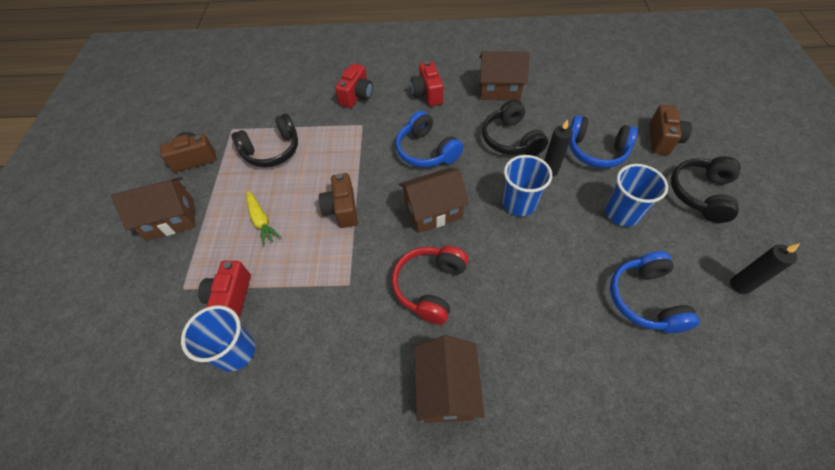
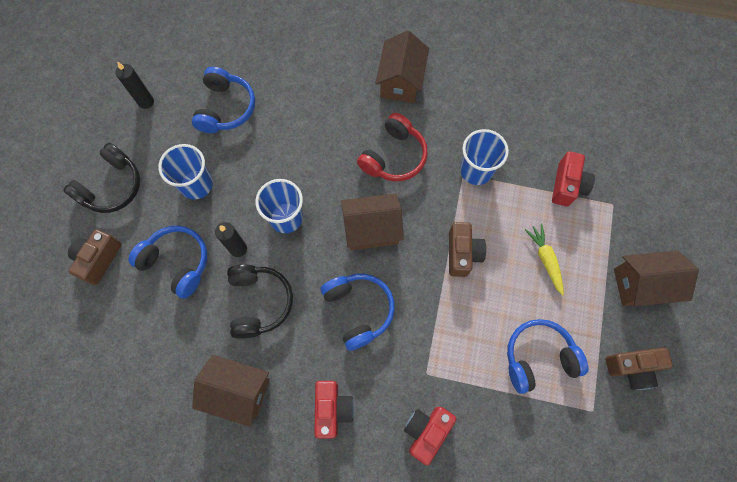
camera: 170 degrees left, 15 degrees up
(236, 351) = (558, 140): blue cup -> blue cup (476, 170)
(272, 150) = (538, 358): black headphones -> blue headphones

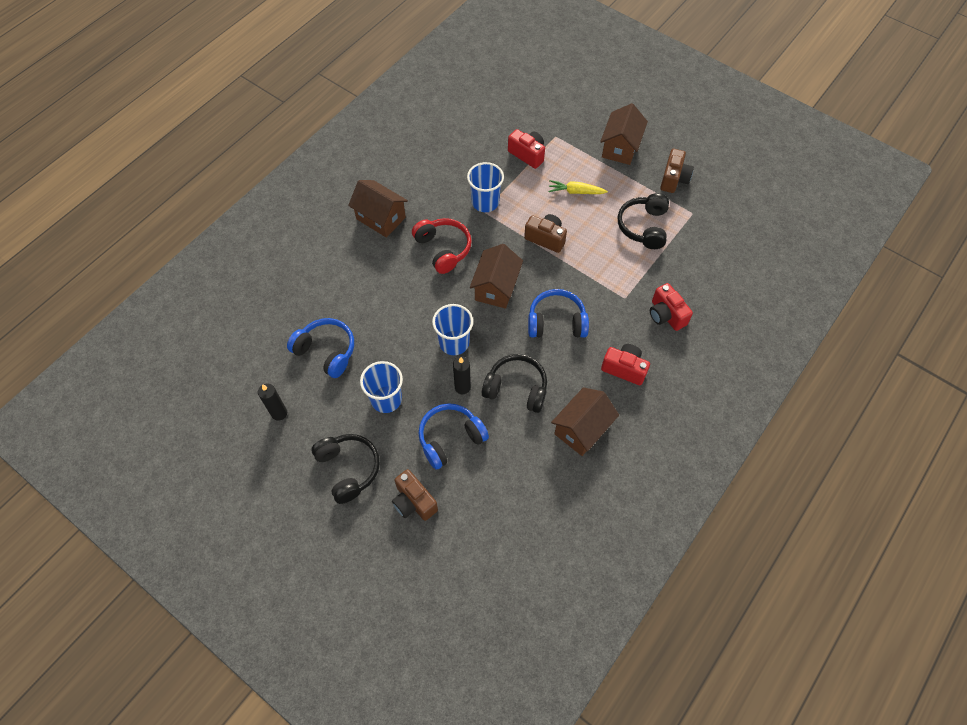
camera: 65 degrees left, 10 degrees down
(538, 358) = (643, 227): blue headphones -> black headphones

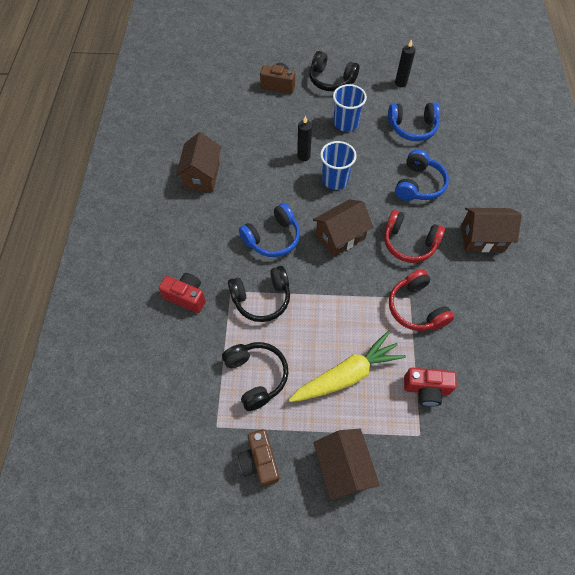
camera: 145 degrees right, 0 degrees up
(450, 439) = (285, 125): blue headphones -> blue headphones (418, 184)
(485, 202) = (416, 308): blue cup -> red headphones
(496, 287) = (340, 237): brown house -> brown house turned 75 degrees clockwise
(516, 388) = (266, 176): black headphones -> black headphones (261, 298)
(546, 238) = (336, 305): brown camera -> none
(576, 192) = (346, 375): yellow carrot -> yellow carrot, size x1.80
(624, 369) = (196, 233): red camera -> none

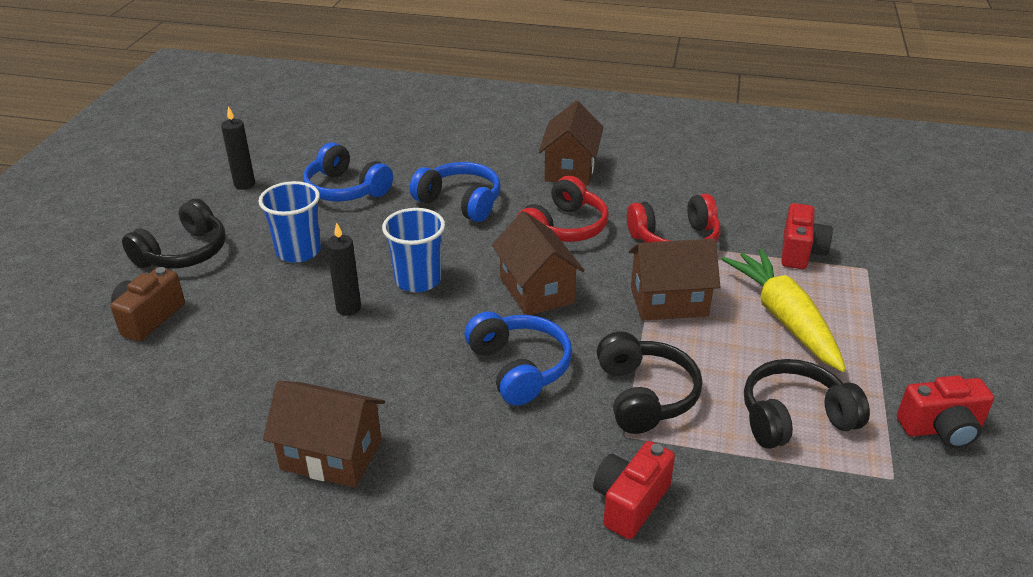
camera: 80 degrees left, 25 degrees down
(259, 461) = (941, 429): brown camera -> red camera
(342, 467) = (929, 342): brown house -> brown house (669, 301)
(412, 127) = (346, 189): blue headphones -> blue headphones turned 120 degrees clockwise

